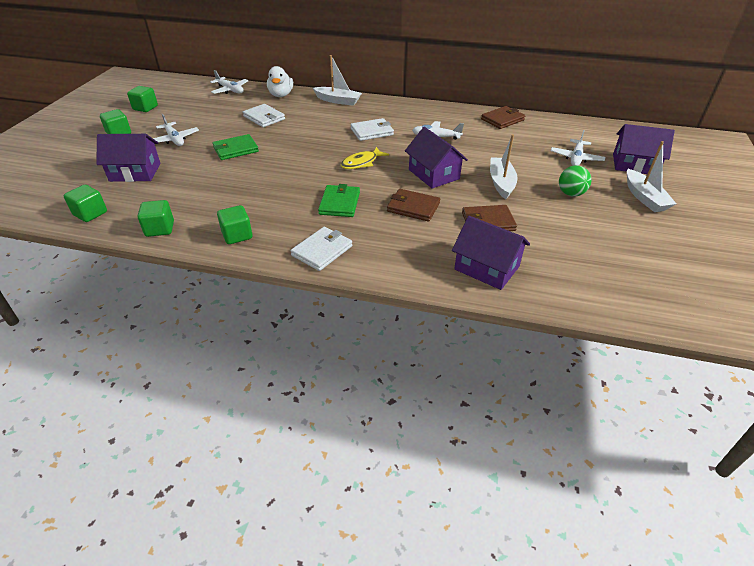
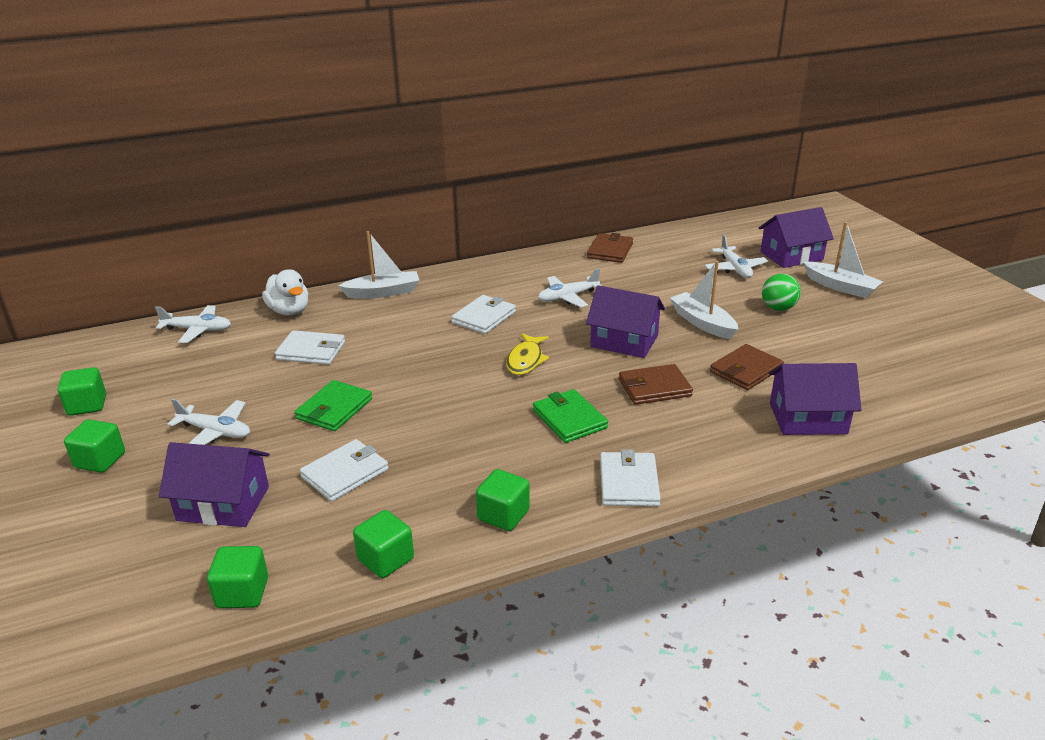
camera: 35 degrees left, 10 degrees down
(135, 172) = (223, 503): purple house -> purple house turned 45 degrees clockwise
(198, 181) = (345, 473): none -> white wallet

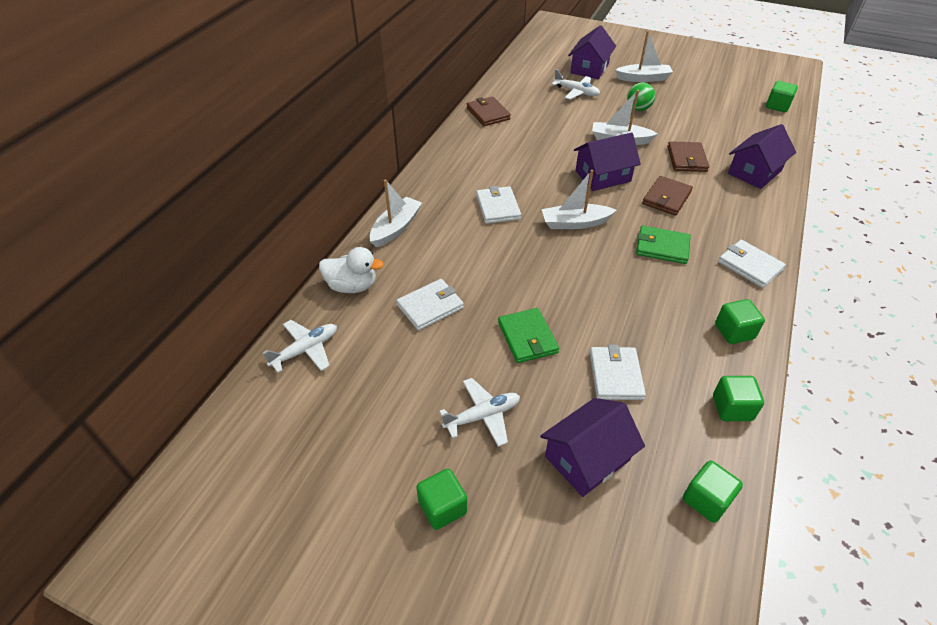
camera: 45 degrees left, 15 degrees up
(87, 405) = (339, 478): green cube -> green cube (777, 106)
(526, 360) = (575, 223): yellow fish -> white boat
(568, 297) = (521, 162): white plane -> none

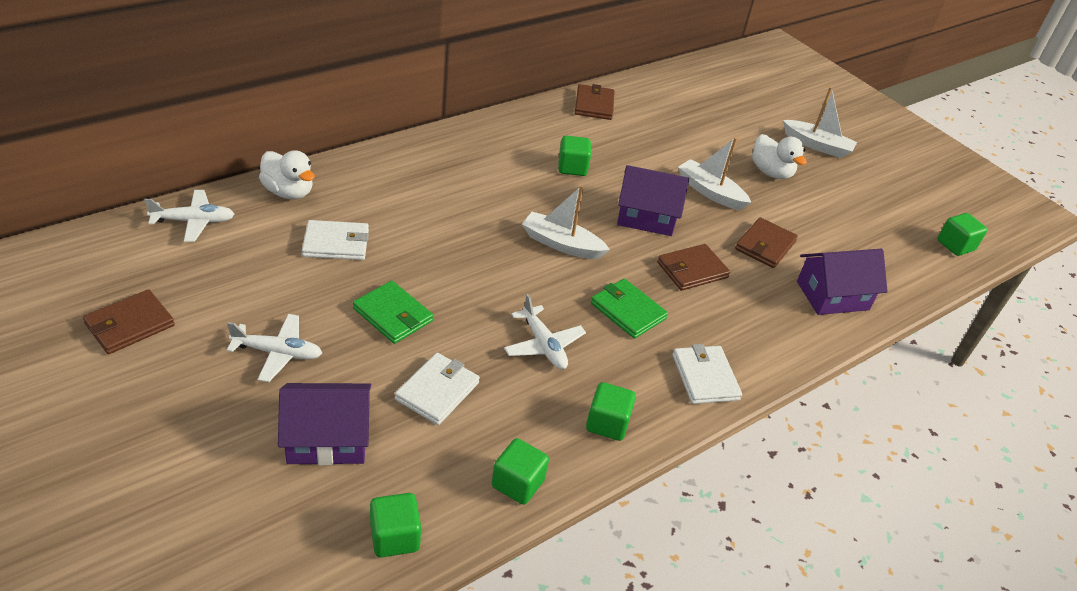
camera: 25 degrees right, 5 degrees down
(348, 465) = (129, 324): none -> brown wallet
(396, 228) = (382, 164): white boat -> none
(442, 507) = (164, 399): green cube -> green cube (572, 167)
(498, 207) = (500, 193): white wallet -> none
(527, 337) = (393, 315): green wallet -> green wallet turned 60 degrees counterclockwise
(576, 92) = (718, 125): white plane -> white plane (543, 345)
(589, 68) = (764, 109): purple house -> none
(638, 109) = (771, 172): green ball -> white duck

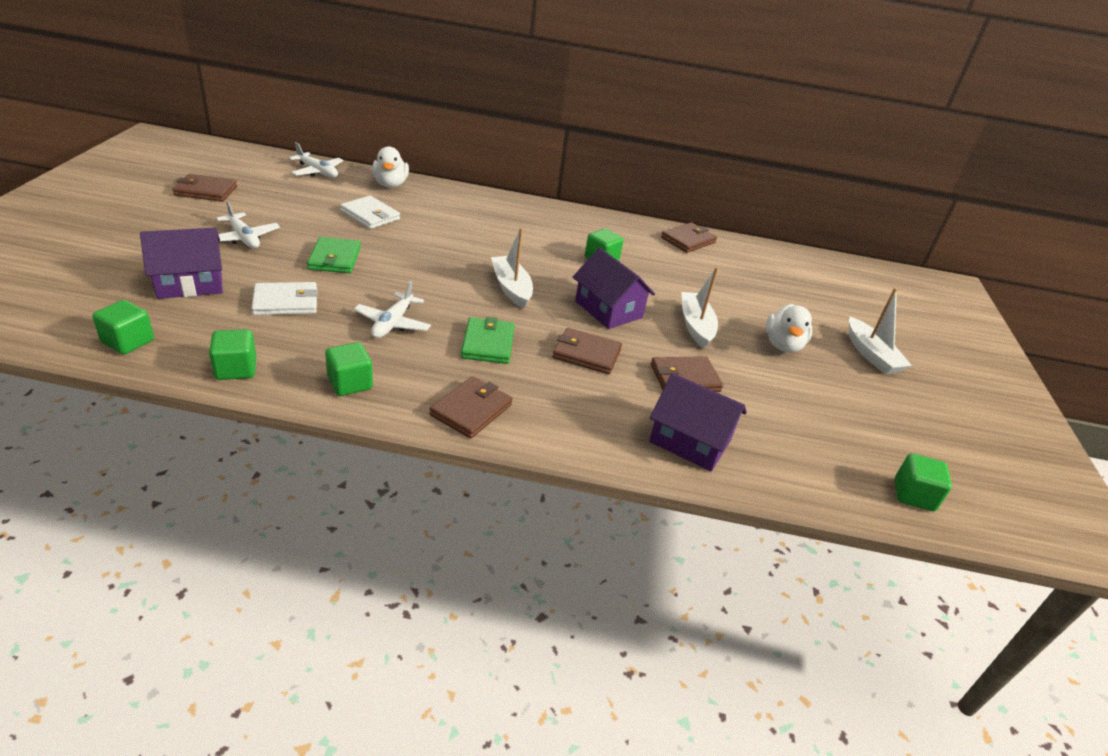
camera: 45 degrees right, 5 degrees down
(327, 438) = (190, 283): purple house -> purple house turned 60 degrees counterclockwise
(705, 377) = (471, 410): white wallet -> brown wallet

